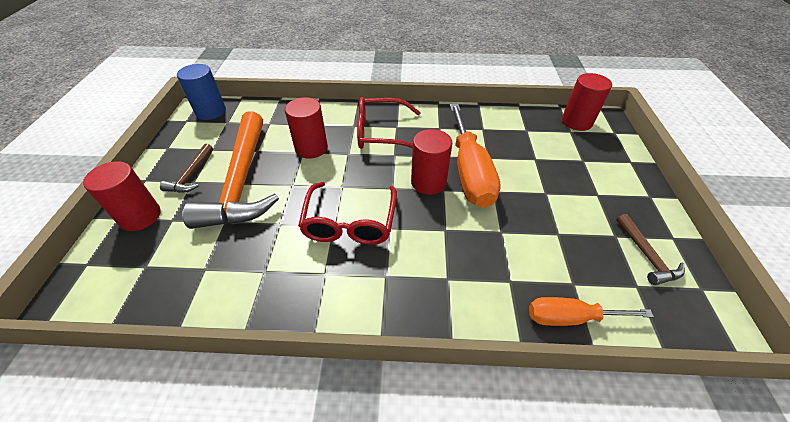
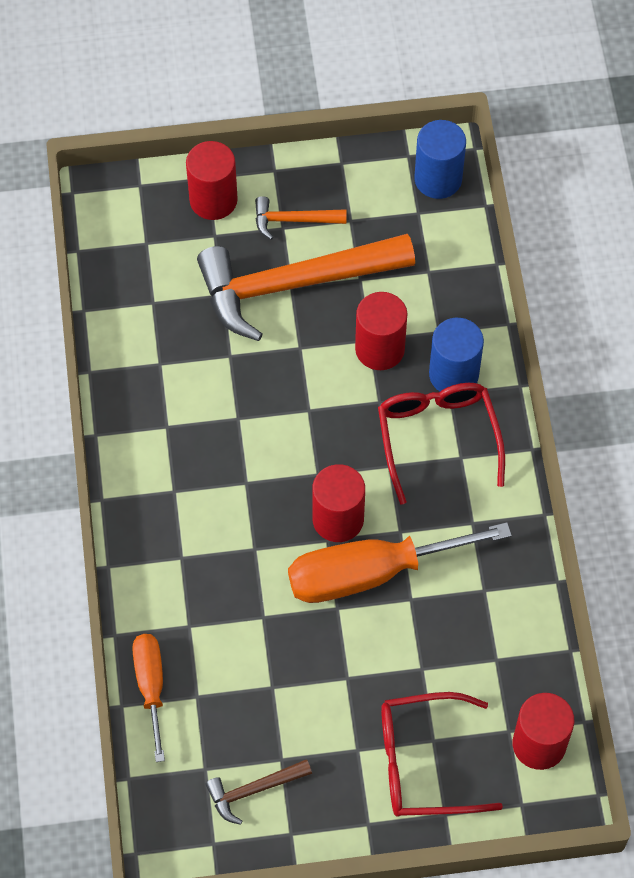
camera: 80 degrees right, 15 degrees up
(191, 175) = (293, 220): brown hammer -> orange hammer
(342, 122) = (453, 374): none -> blue cylinder
(350, 222) = (247, 435): red glasses -> red glasses (425, 763)

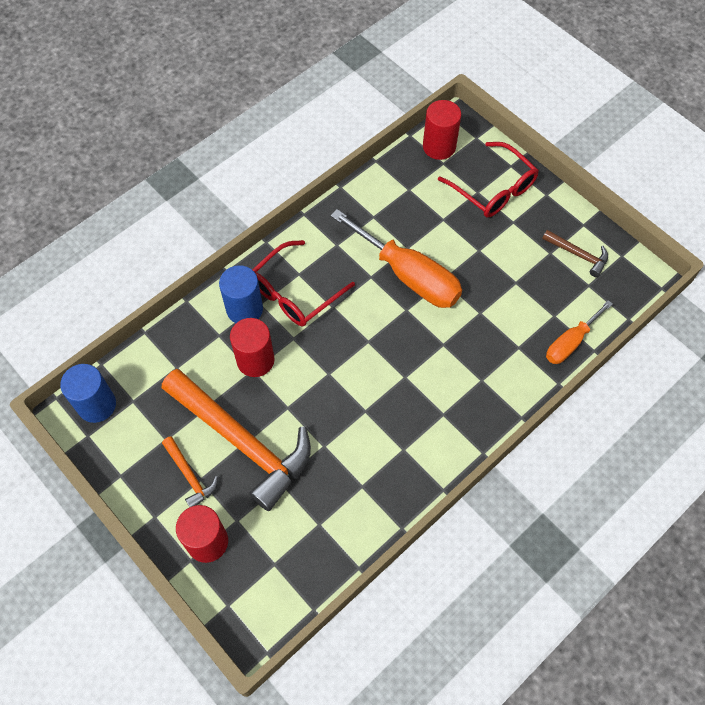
camera: 125 degrees left, 0 degrees up
(338, 519) = (389, 312): red cylinder -> none

